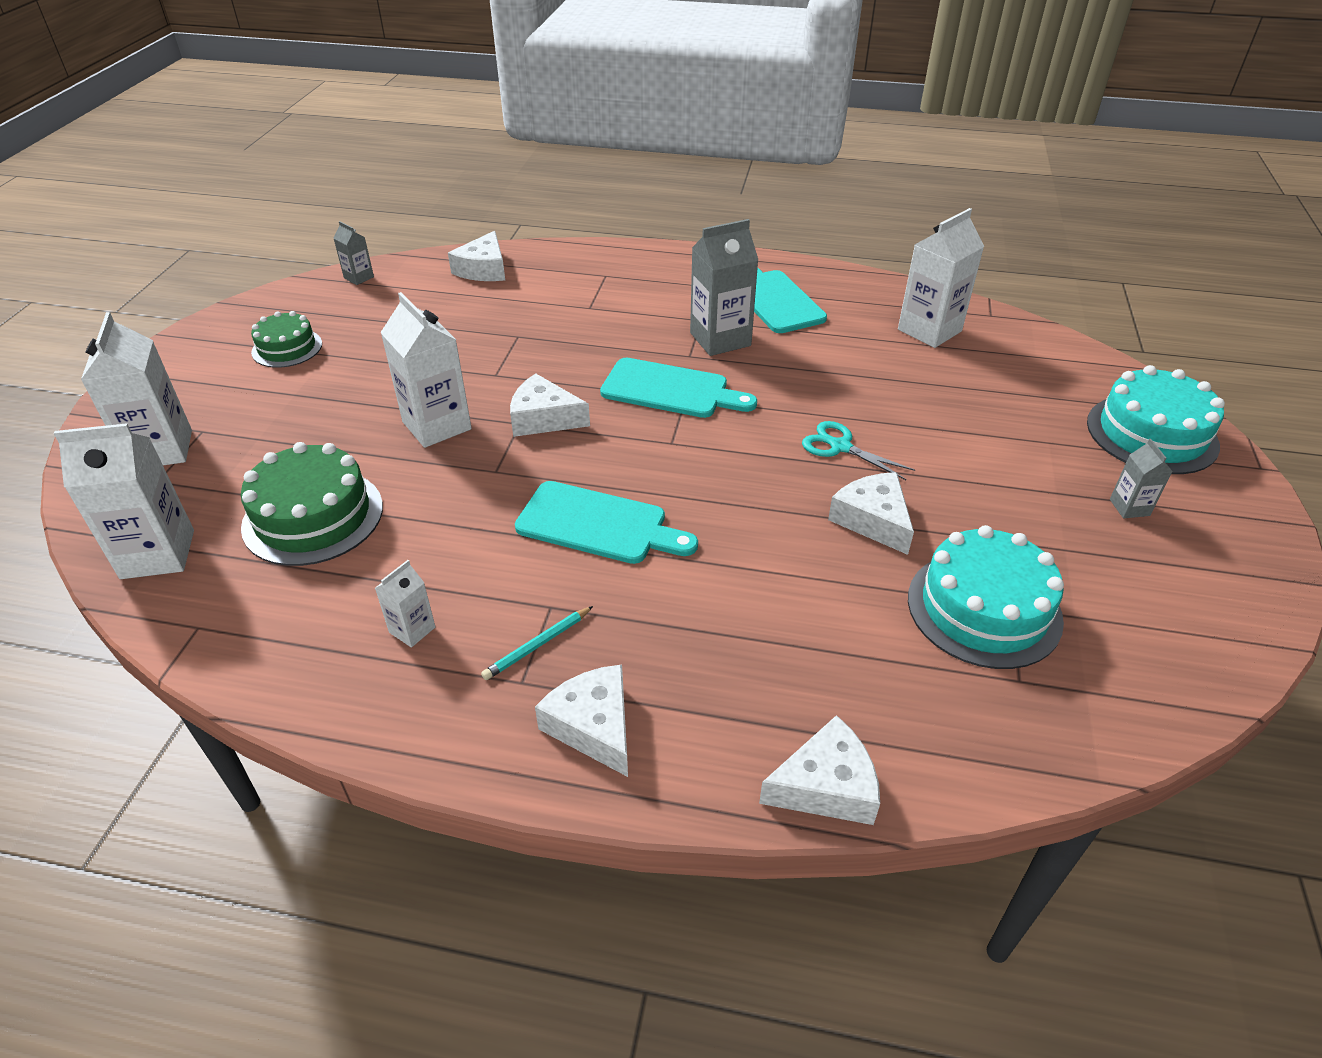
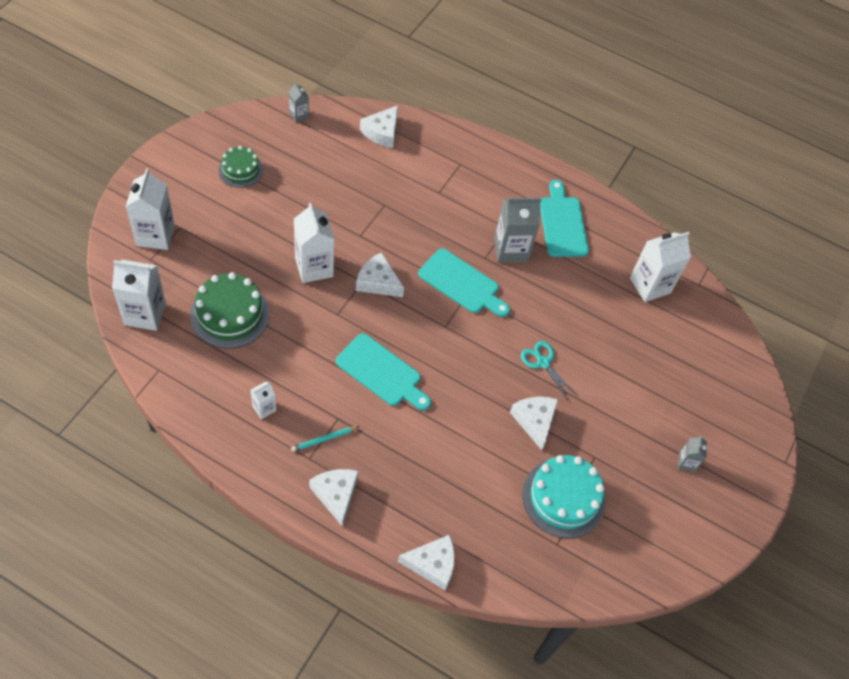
camera: 10 degrees right, 15 degrees up
(1151, 434) = (737, 416): turquoise cake -> none

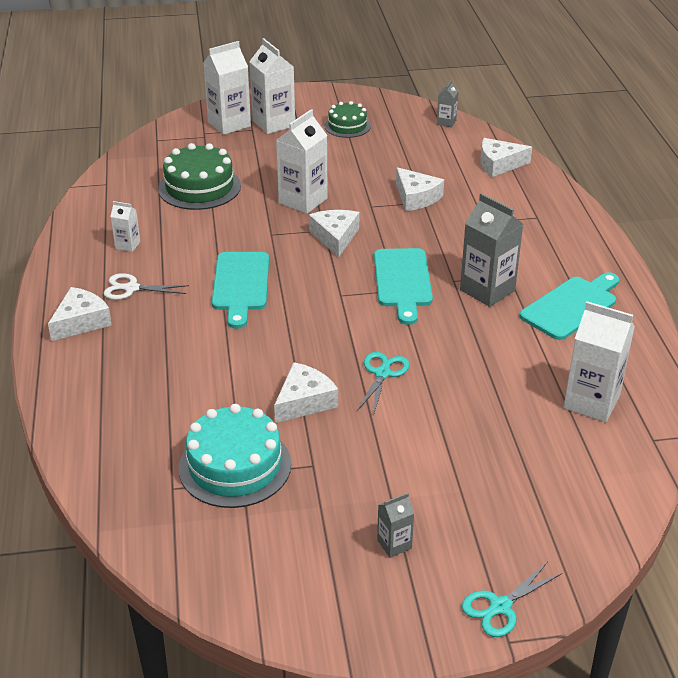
camera: 60 degrees right, 20 degrees down
(145, 314) = (150, 154): white carton -> white carton (273, 123)
(324, 439) = (131, 288): turquoise pencil -> white scissors
(432, 564) = (63, 413): white cheese -> white cheese (416, 197)
(762, 448) = (500, 606): none -> turquoise scissors

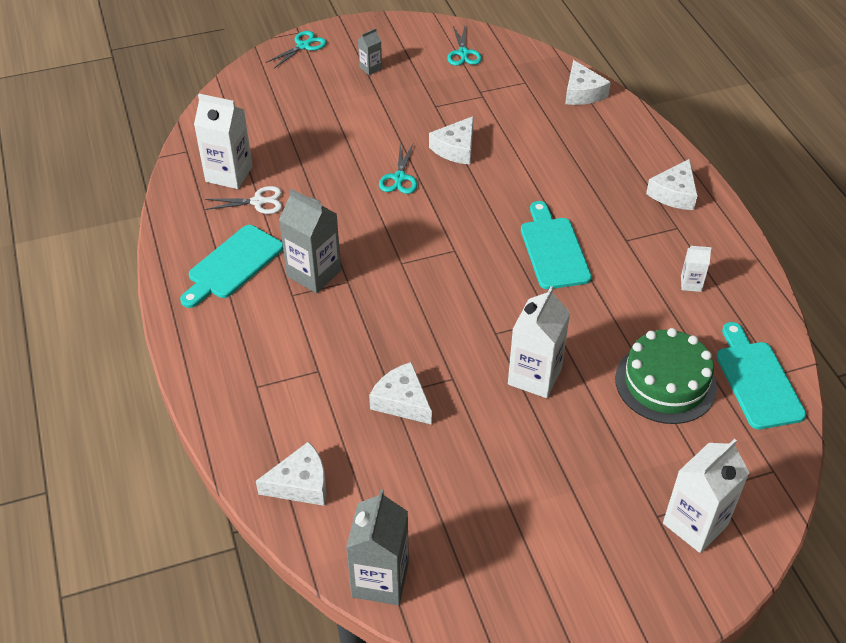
camera: 170 degrees right, 10 degrees up
(131, 288) = (653, 232): white scissors -> white scissors (258, 202)
(235, 466) = (489, 99): turquoise cake -> none
(242, 554) = (463, 53): none -> turquoise scissors
(273, 123) = (633, 536): white carton -> none
(335, 237) = (480, 323): white cheese -> white cheese (582, 93)
(347, 126) = (525, 546): green cake -> none
(402, 281) = (398, 273): turquoise cutting board -> turquoise cutting board (757, 380)
(446, 122) = (380, 579): grey carton -> grey carton, size x1.98

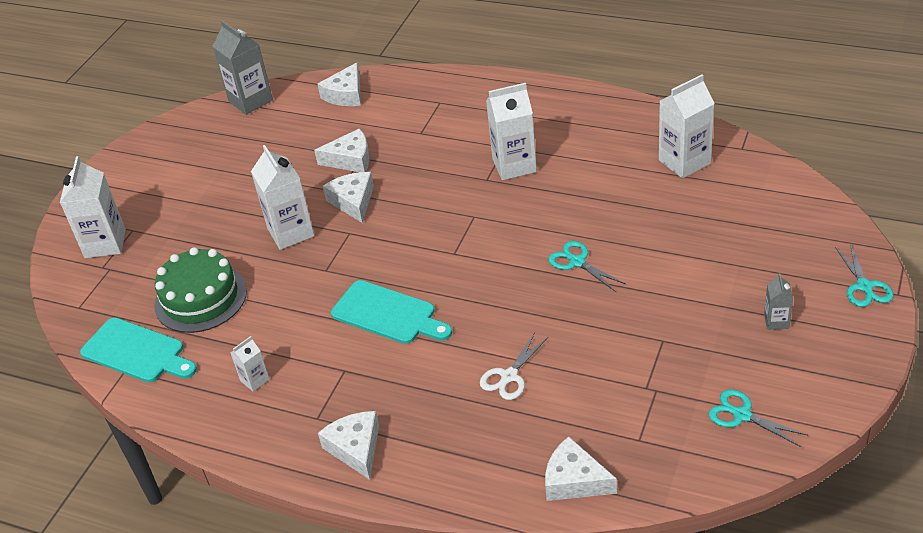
camera: 135 degrees right, 5 degrees down
(232, 265) = (568, 128): turquoise cutting board -> none
(258, 202) = (630, 166): white scissors -> white scissors (509, 376)
(314, 273) = (514, 165): grey carton -> white carton
(456, 148) = (581, 321): white cheese -> white cheese (353, 201)

